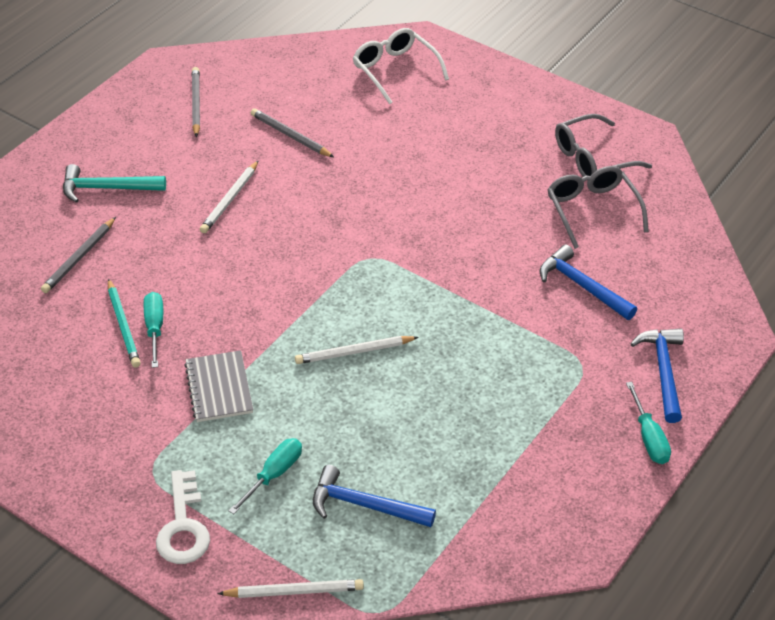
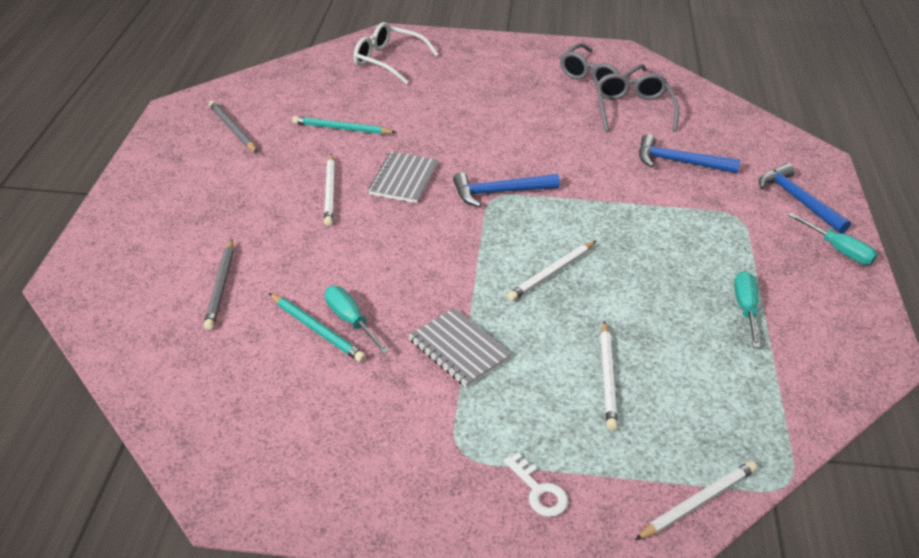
camera: 30 degrees left, 5 degrees down
(107, 188) = (201, 219): turquoise hammer -> none
(183, 526) = (539, 491): white key -> white key, size x0.64
(274, 474) = (579, 403): turquoise screwdriver -> turquoise screwdriver (745, 308)
(290, 136) = (342, 129): grey pencil -> turquoise pencil
(303, 209) = (403, 179): none -> grey notebook
(317, 463) = (607, 377): none -> white pencil
(365, 505) = (683, 395): blue hammer -> blue hammer (499, 192)
(592, 210) = (633, 109): grey glasses -> grey glasses turned 45 degrees clockwise

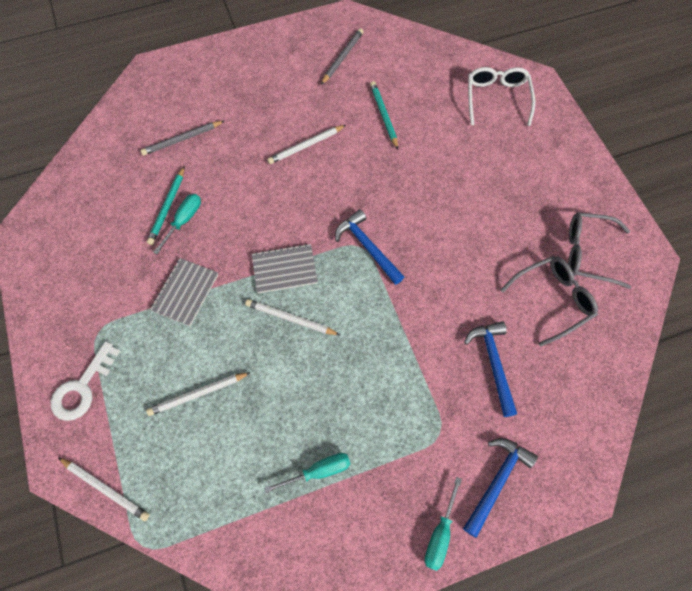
camera: 65 degrees right, 25 degrees up
(403, 179) = (346, 181): grey notebook -> grey notebook (284, 269)
(539, 491) = (82, 387): white key -> white key, size x1.57

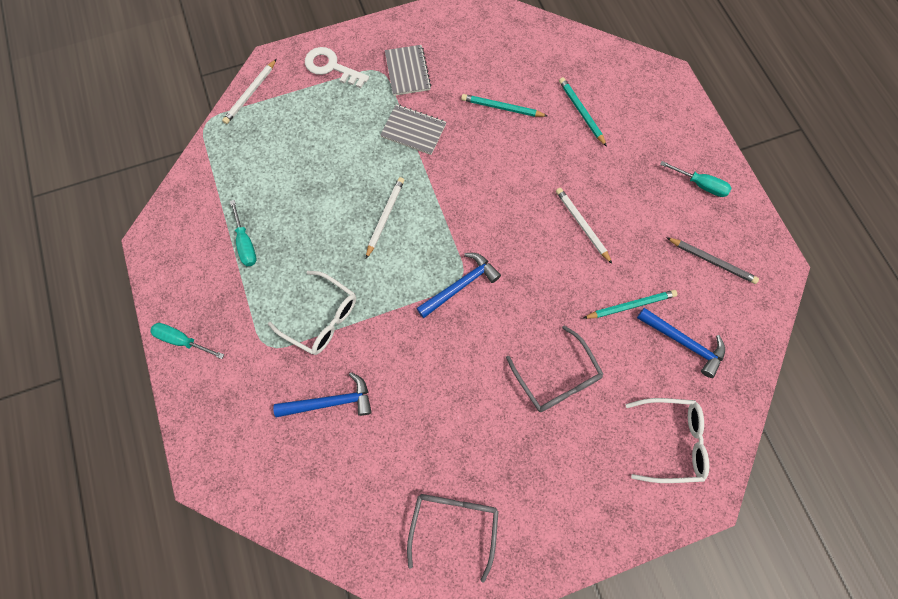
camera: 90 degrees right, 5 degrees up
(182, 139) = (581, 112): grey pencil -> turquoise pencil
(184, 220) = (488, 122): turquoise screwdriver -> turquoise screwdriver (701, 185)
(198, 394) = (319, 148): white pencil -> none
(284, 269) = (436, 210): grey notebook -> grey notebook (407, 71)
(406, 378) = (321, 318): none -> white glasses
(497, 481) = (219, 394): blue hammer -> blue hammer (684, 343)
(552, 300) = (397, 473): grey glasses -> grey glasses (557, 378)

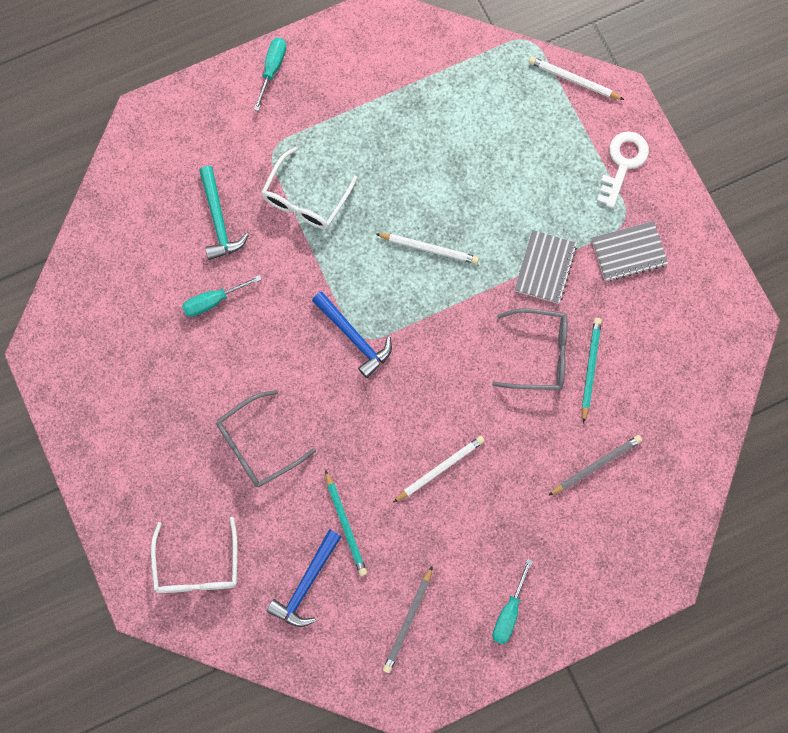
camera: 85 degrees right, 5 degrees up
(246, 244) = (383, 109): turquoise screwdriver -> turquoise screwdriver (213, 301)
(330, 402) = (218, 220): blue hammer -> turquoise hammer
(454, 525) = (107, 350): grey glasses -> grey glasses (539, 354)
(581, 112) = (596, 465): turquoise pencil -> grey pencil

